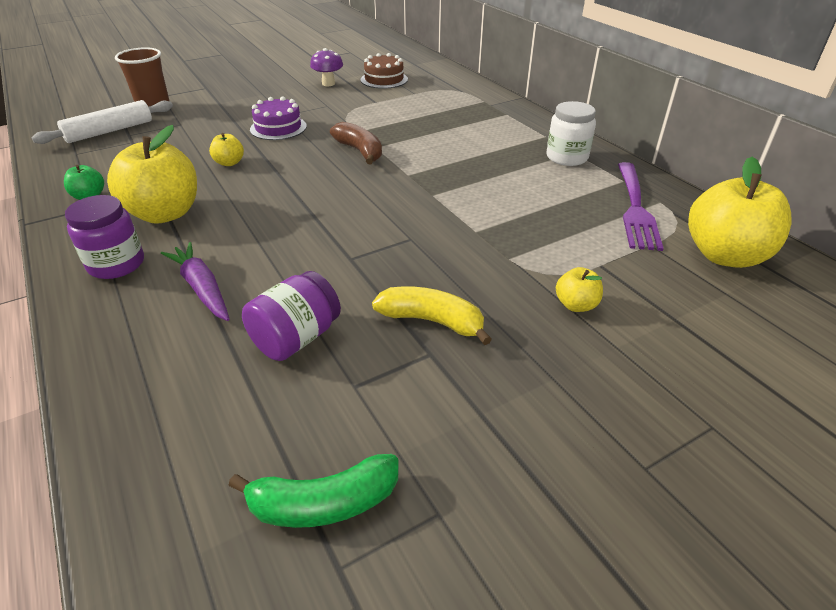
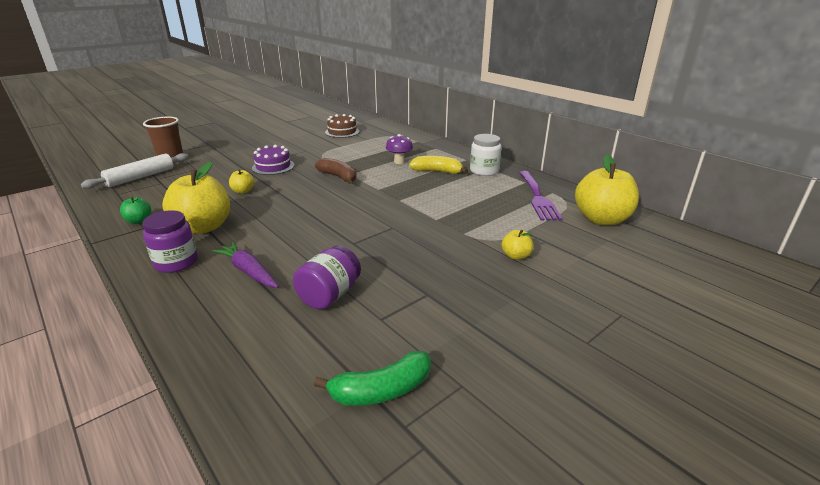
camera: 10 degrees left, 10 degrees down
(328, 84) = (302, 137): purple mushroom -> purple mushroom (399, 162)
(432, 321) = (422, 275): yellow banana -> yellow banana (437, 172)

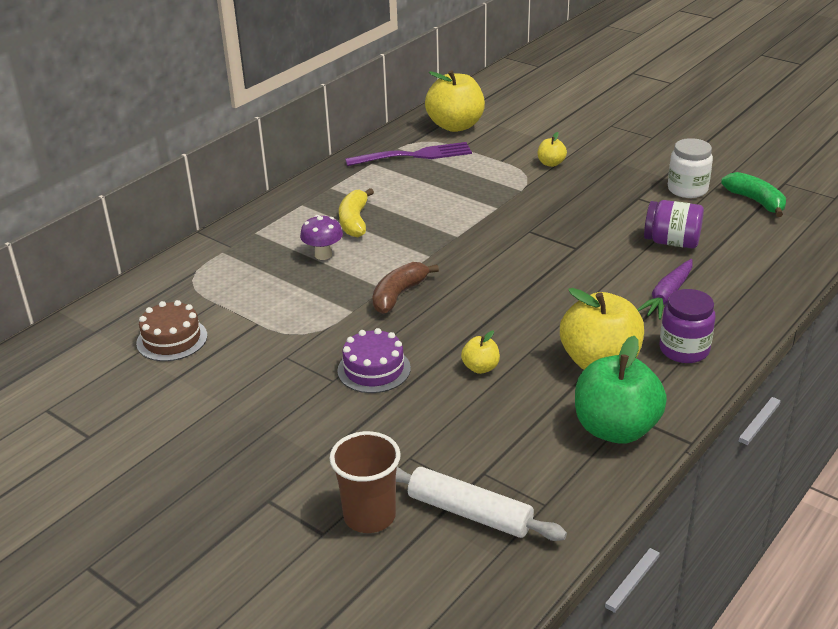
camera: 100 degrees left, 5 degrees up
(139, 221) = (615, 429): green apple -> green apple, size x2.17
(484, 171) = (343, 189): white jar -> white jar (687, 189)

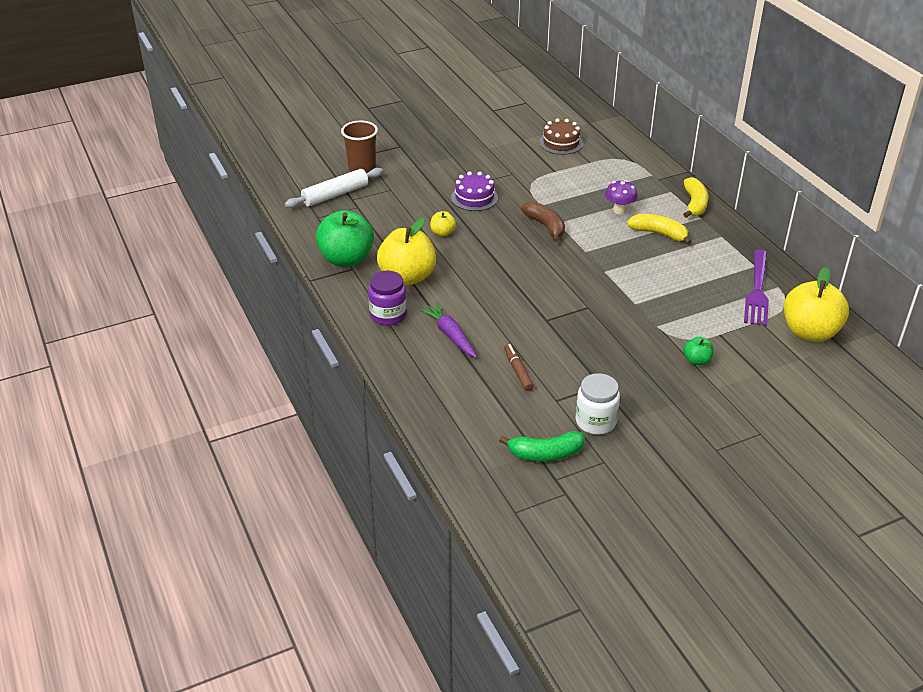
camera: 115 degrees right, 5 degrees up
(274, 213) = (694, 204): none -> yellow banana
(551, 163) = (696, 360): yellow apple -> green apple
(671, 242) = (518, 371): purple jar -> brown marker

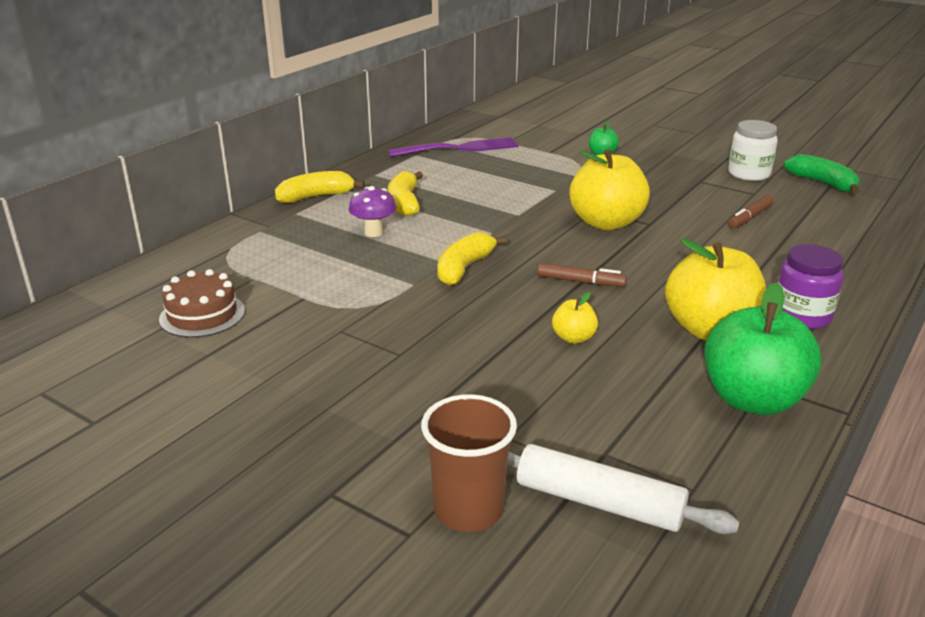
camera: 120 degrees left, 10 degrees down
(450, 335) = (763, 265): purple carrot -> none
(474, 197) = (447, 342): purple cake -> none
(495, 258) = (580, 282): none -> brown marker
(545, 226) = (464, 268): brown banana -> yellow banana
(809, 332) = (497, 125): yellow apple -> yellow apple (606, 223)

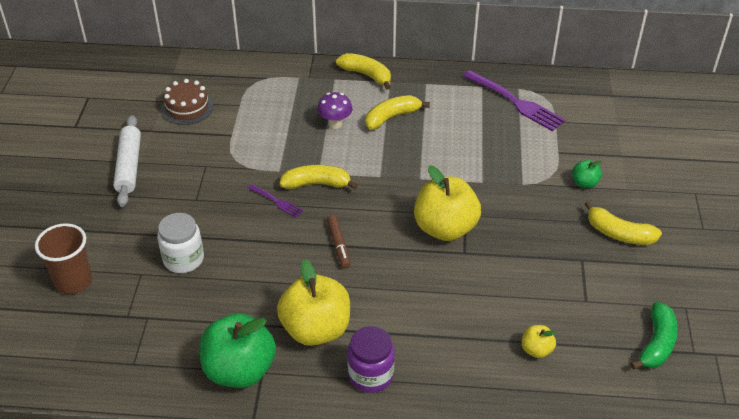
camera: 60 degrees right, 15 degrees up
(467, 300) = (276, 201): none -> purple fork
(573, 338) = (261, 265): yellow apple -> yellow apple (536, 350)
(599, 502) = (103, 328): white rolling pin -> white rolling pin (129, 166)
(678, 160) = (619, 233): none -> yellow banana
(748, 174) = (630, 287): white jar -> white jar (183, 259)
(749, 218) = (528, 309): brown marker -> none

